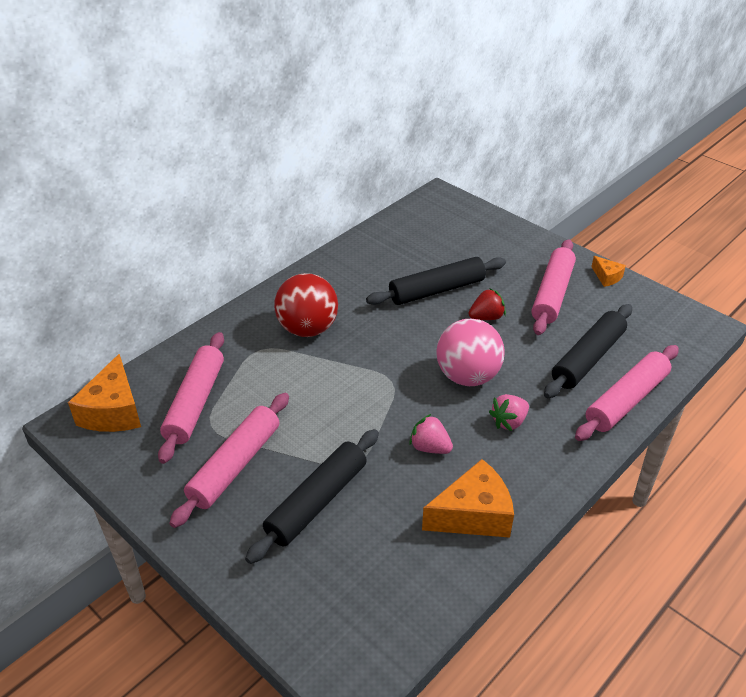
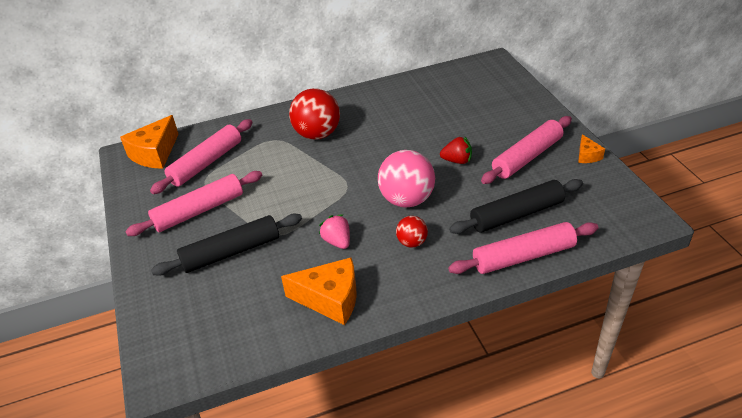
camera: 30 degrees right, 0 degrees up
(436, 290) = (434, 131): black rolling pin -> none
(509, 422) = (412, 242): pink strawberry -> red ball

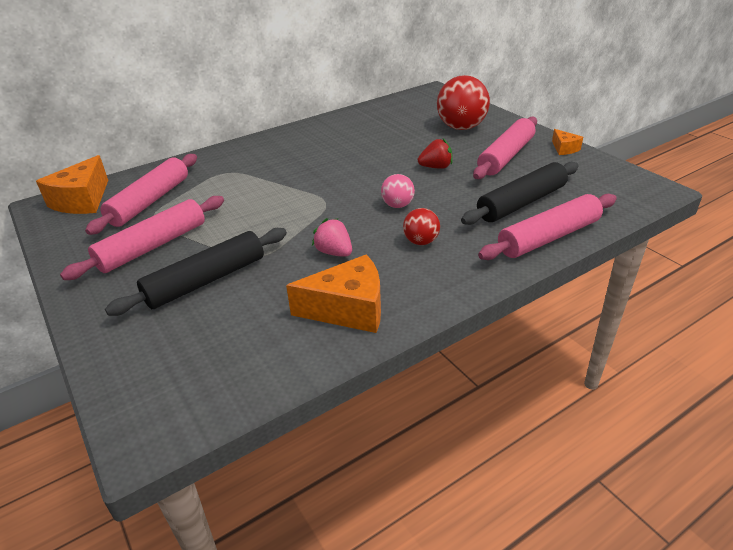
camera: 15 degrees left, 5 degrees down
(317, 134) = (274, 163): red ball -> red ball (461, 127)
(407, 199) = (397, 205): pink ball -> pink ball, size x0.52

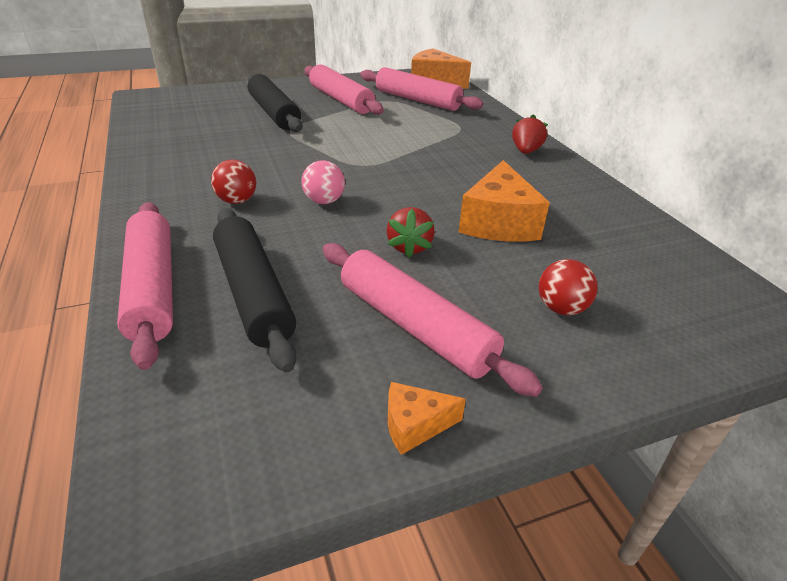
camera: 100 degrees right, 0 degrees up
(271, 145) = (525, 151): none -> red strawberry
(334, 252) = (263, 158): pink strawberry -> none
(348, 309) = (175, 154): orange cheese -> orange cheese (498, 223)
(461, 127) = (561, 308): red ball -> red ball, size x0.52

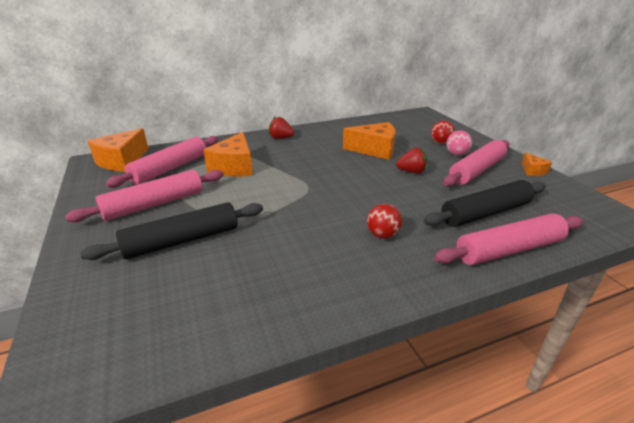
camera: 90 degrees left, 5 degrees down
(324, 201) = (370, 199): pink ball -> pink ball (456, 154)
(423, 127) = (234, 167): none -> orange cheese

